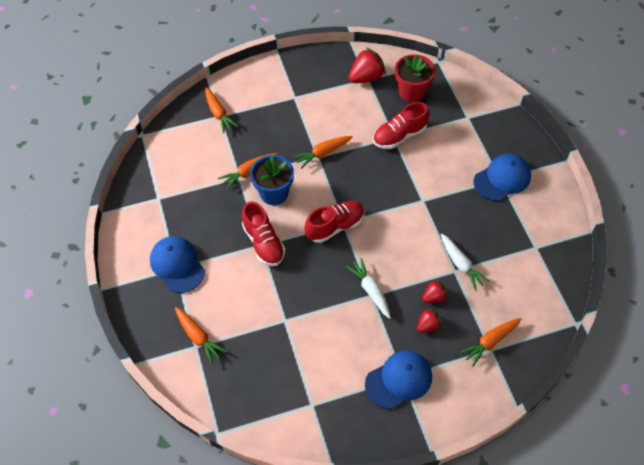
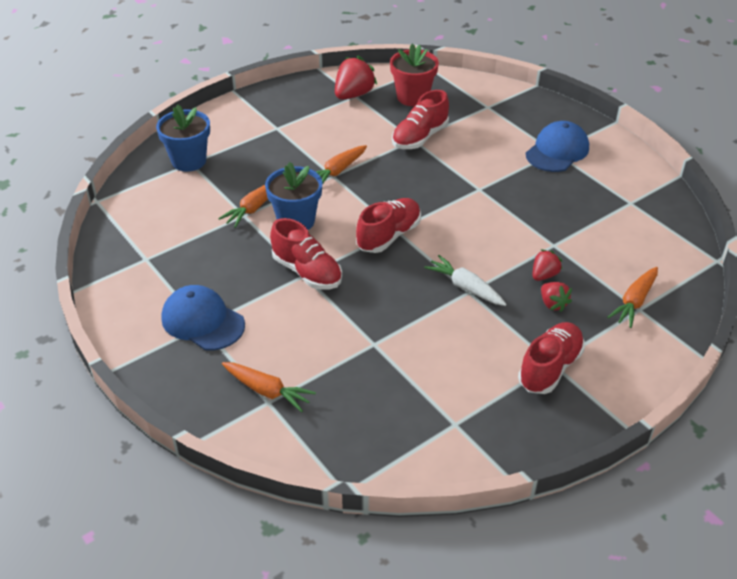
camera: 20 degrees left, 15 degrees down
(219, 113) = (189, 161): orange carrot -> blue flower pot
(399, 380) = (550, 368): blue cap -> red shoe
(428, 325) = (553, 304): red strawberry -> red strawberry turned 120 degrees clockwise
(461, 265) = (557, 237): white carrot -> none

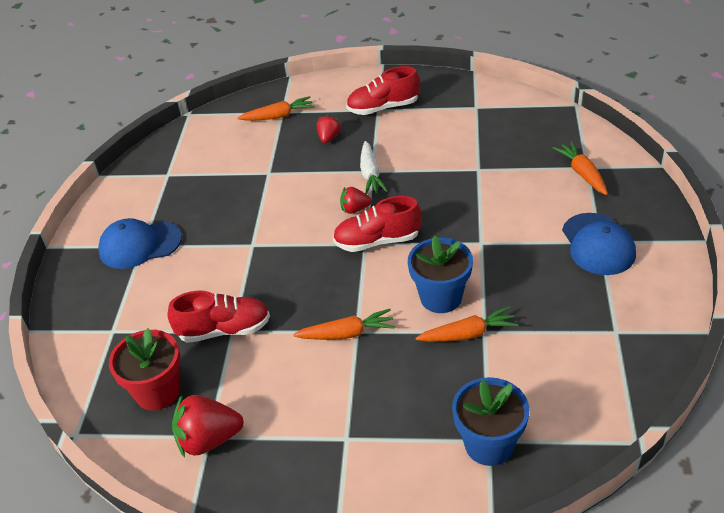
camera: 135 degrees left, 0 degrees up
(307, 272) = (476, 244): red shoe -> none
(544, 275) = (307, 157): red strawberry -> red strawberry (355, 209)

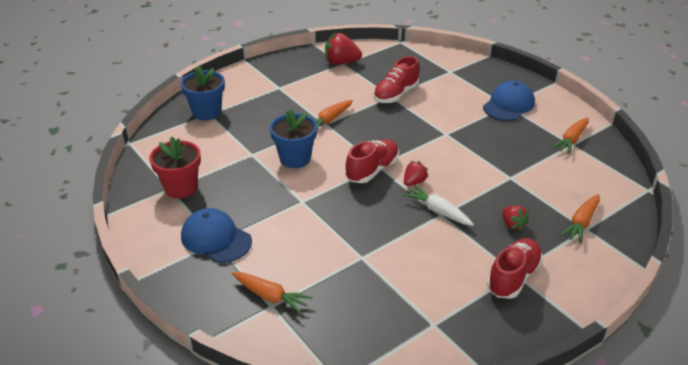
camera: 135 degrees right, 5 degrees down
(158, 392) = (389, 64): red flower pot -> red flower pot (181, 188)
(209, 439) = (341, 63): red strawberry -> red strawberry turned 120 degrees counterclockwise
(468, 334) = (260, 149): orange carrot -> orange carrot (571, 140)

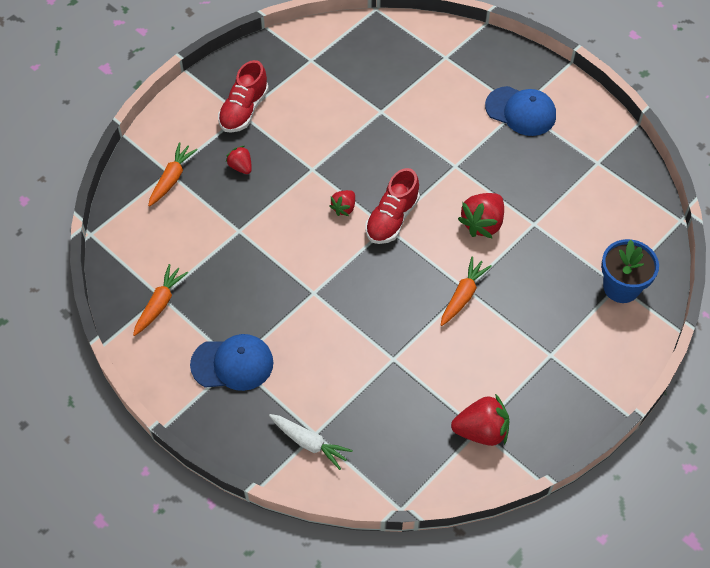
camera: 170 degrees right, 20 degrees up
(181, 188) = (586, 165): red flower pot -> none
(271, 296) = (449, 64): orange carrot -> none
(295, 158) = (482, 223): blue flower pot -> red strawberry
(396, 94) = (387, 363): red shoe -> none
(438, 211) = (315, 173): white carrot -> white carrot (309, 443)
(509, 105) = (232, 364): blue cap -> blue cap turned 120 degrees counterclockwise

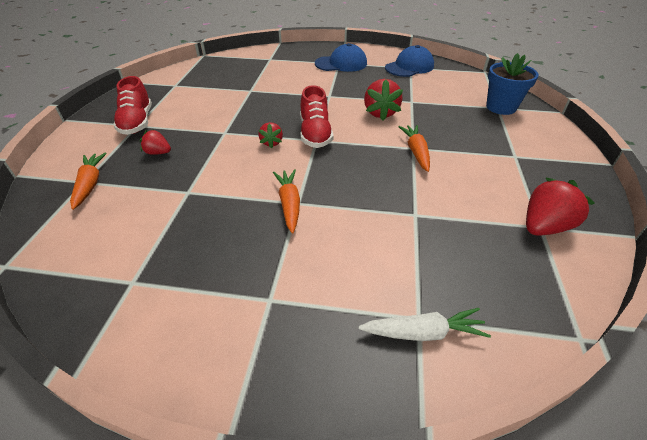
camera: 35 degrees left, 15 degrees down
(160, 303) = (135, 289): orange carrot -> orange carrot (289, 204)
(232, 364) = (267, 302): blue cap -> blue cap (409, 67)

